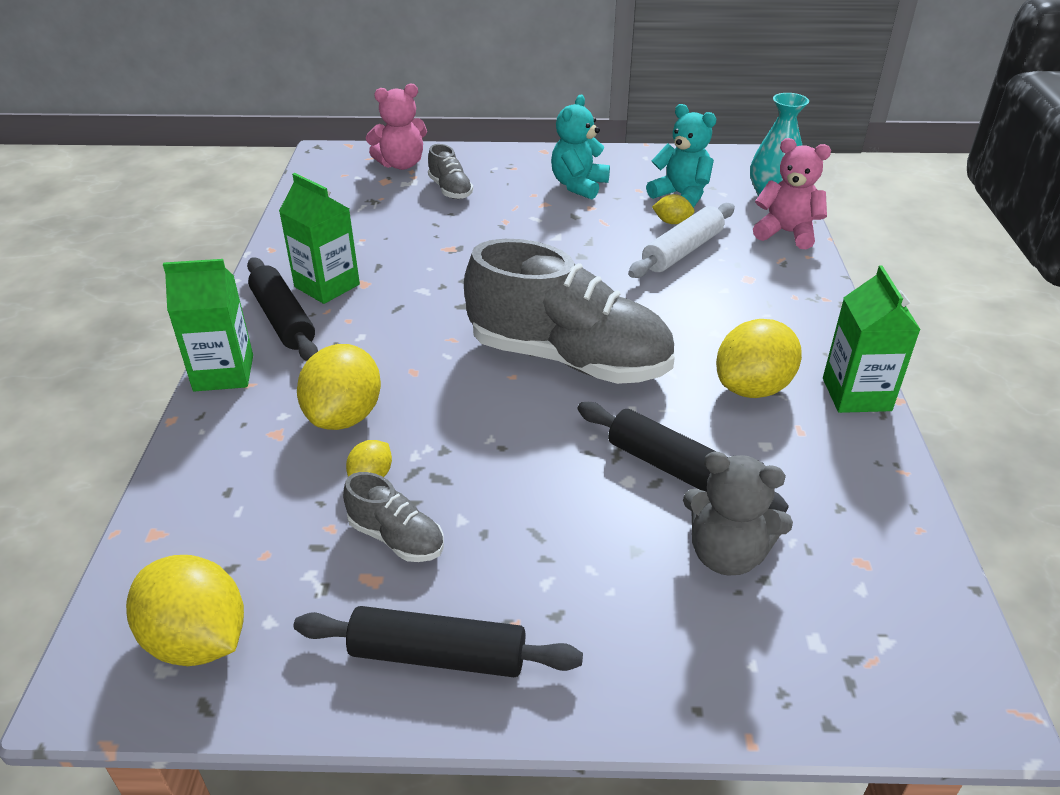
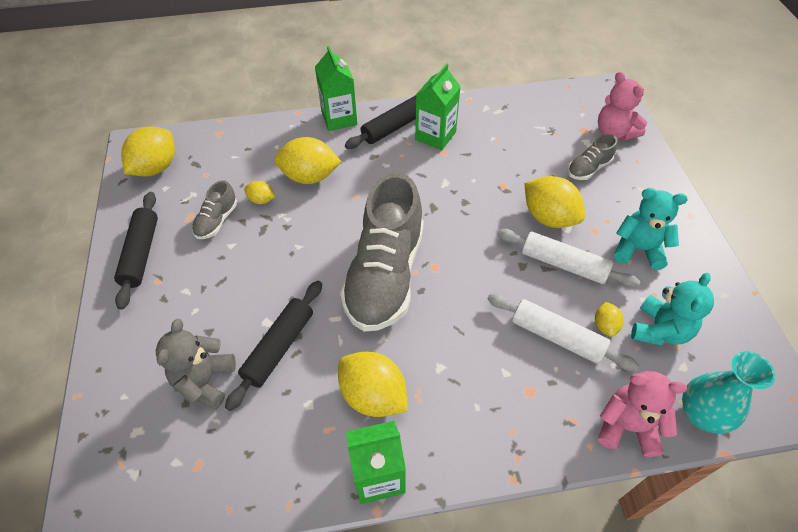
camera: 80 degrees right, 15 degrees up
(515, 227) = (549, 217): none -> yellow lemon
(586, 230) = (563, 264): none -> white rolling pin
(786, 233) = (627, 426): pink teddy bear -> pink teddy bear turned 90 degrees counterclockwise

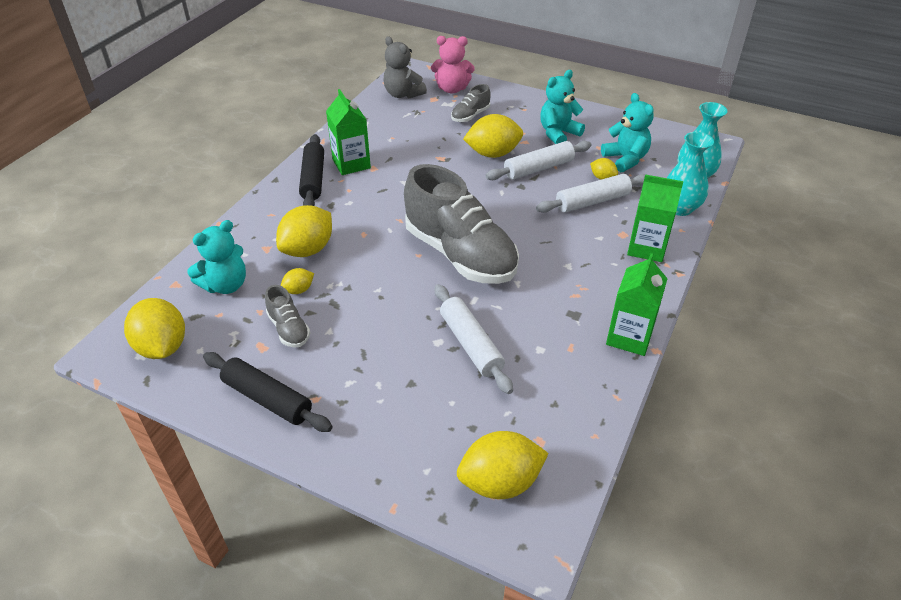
camera: 55 degrees left, 10 degrees down
(205, 381) = (461, 405): grey teddy bear -> grey teddy bear (403, 94)
(237, 158) = (225, 285): none -> turquoise teddy bear
(279, 347) = (470, 344): black rolling pin -> white rolling pin
(339, 118) = (261, 203): green carton -> green carton (646, 248)
(373, 395) = (562, 310): yellow lemon -> yellow lemon (500, 482)
(588, 168) = (470, 115): grey shoe -> grey shoe turned 45 degrees clockwise
(627, 426) = (680, 208): pink teddy bear -> turquoise vase

